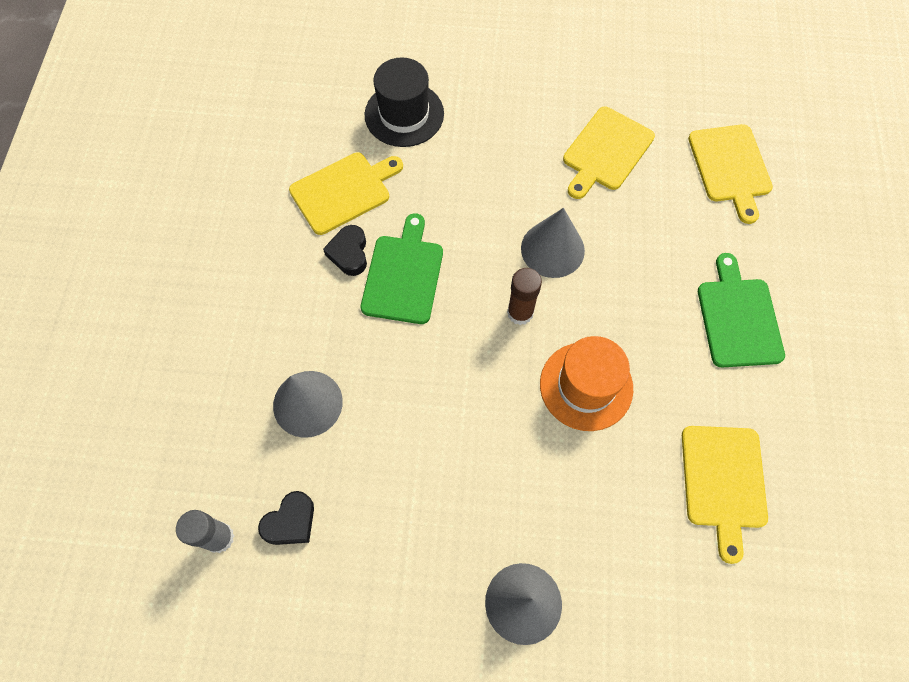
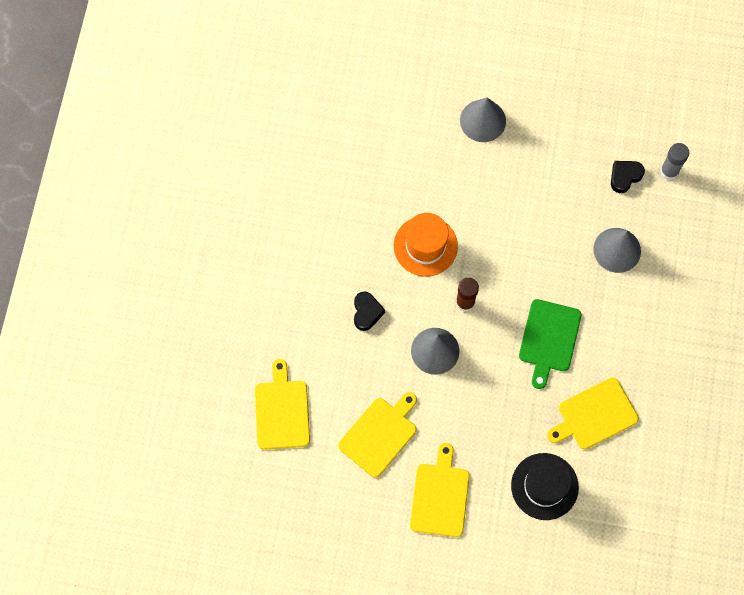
camera: 175 degrees left, 5 degrees up
(349, 253) = (590, 360): black heart -> black heart (367, 312)
(723, 482) = (346, 177): yellow cutting board -> yellow cutting board (440, 496)
(738, 318) = (308, 285): green cutting board -> none

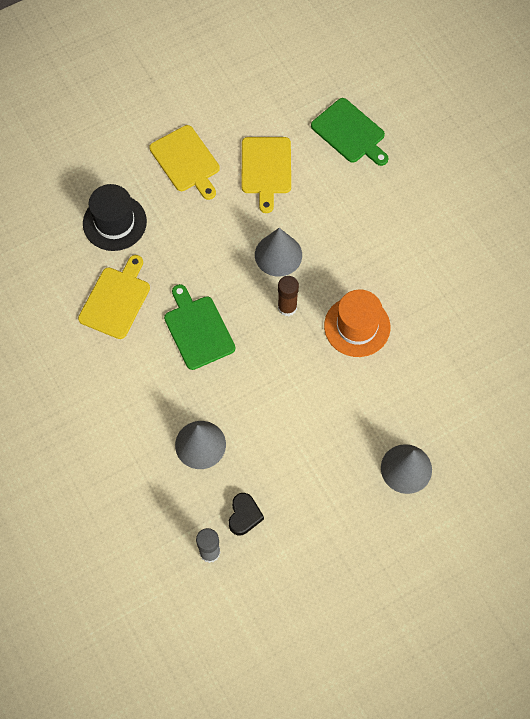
camera: 140 degrees right, 5 degrees down
(282, 411) = (350, 133): yellow cutting board -> green cutting board
(367, 312) = (355, 243): black heart -> none

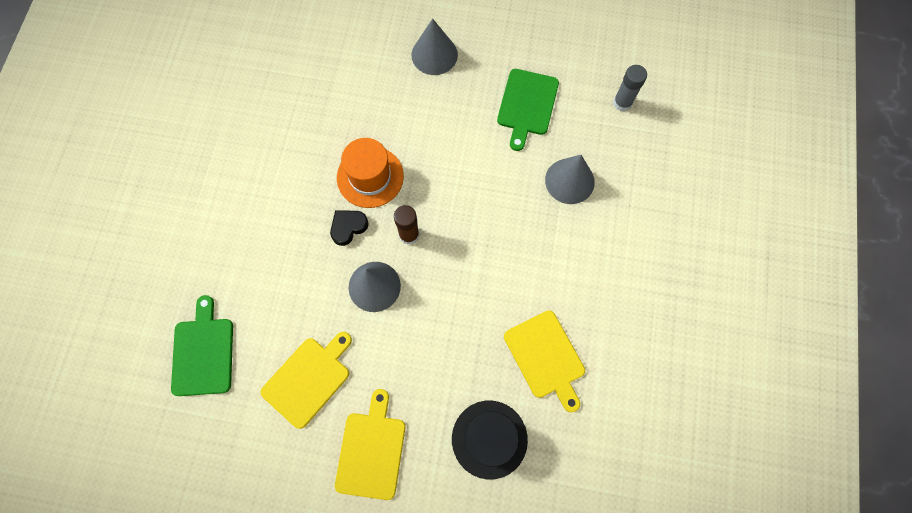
camera: 140 degrees left, 5 degrees up
(116, 300) = (546, 357): yellow cutting board -> yellow cutting board turned 90 degrees counterclockwise
(198, 330) = (497, 274): green cutting board -> green cutting board (527, 105)
(244, 515) = (577, 108): black heart -> black heart (348, 227)

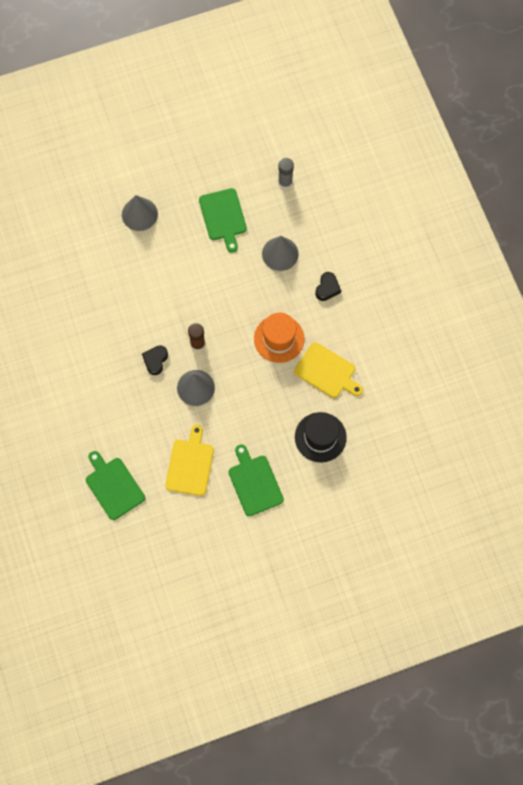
camera: 30 degrees left, 0 degrees up
(370, 177) = (148, 320): orange hat -> orange hat (279, 339)
(371, 450) = (254, 483): yellow cutting board -> green cutting board
(604, 252) = (327, 288): none -> black heart

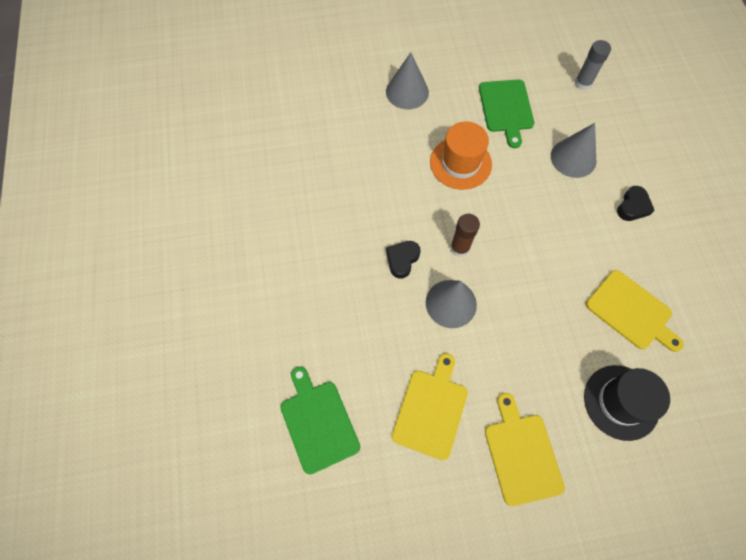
camera: 10 degrees right, 5 degrees down
(254, 483) = (521, 454): green cutting board -> yellow cutting board
(279, 339) = (567, 258): orange hat -> orange hat (460, 163)

